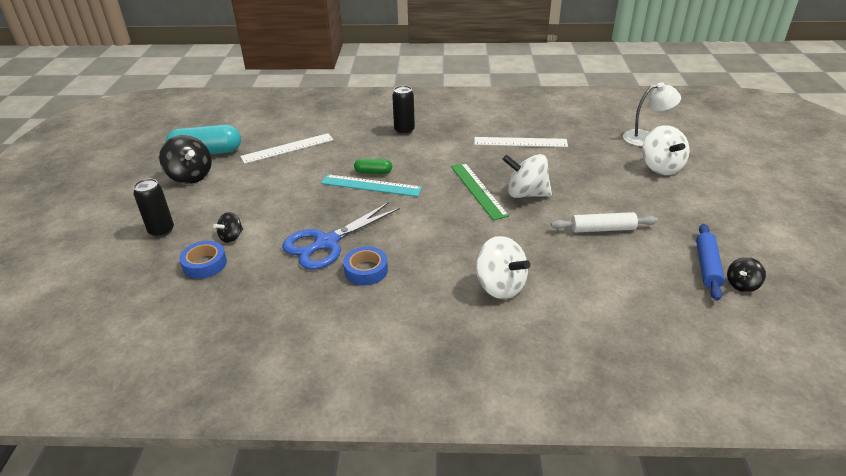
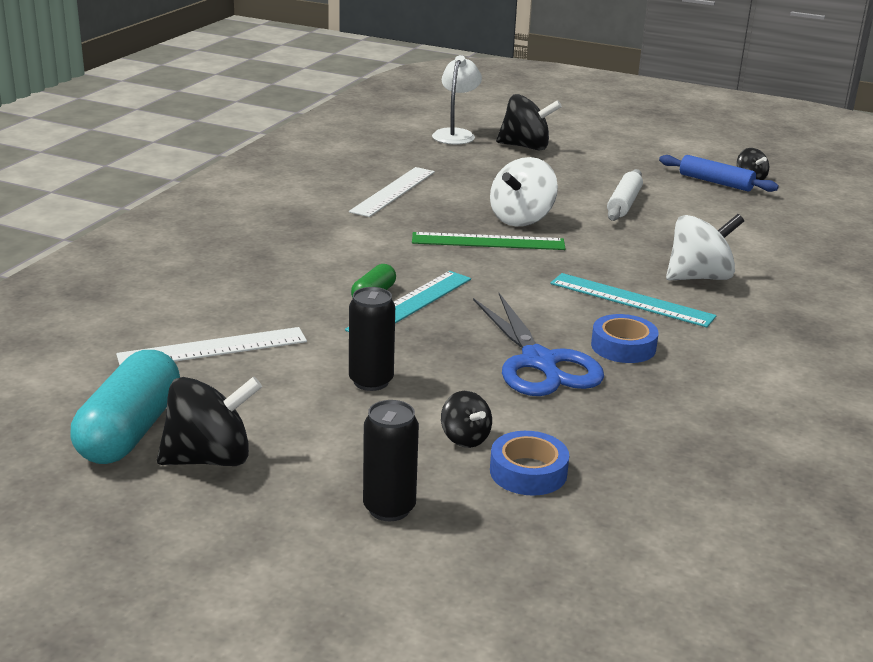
camera: 70 degrees left, 10 degrees down
(287, 148) = (213, 348): white ruler -> white ruler turned 75 degrees clockwise
(404, 130) = (269, 249): black can -> black can (371, 381)
(437, 262) = (631, 300): none -> turquoise ruler
(661, 167) = (525, 147): white spinning top -> black spinning top

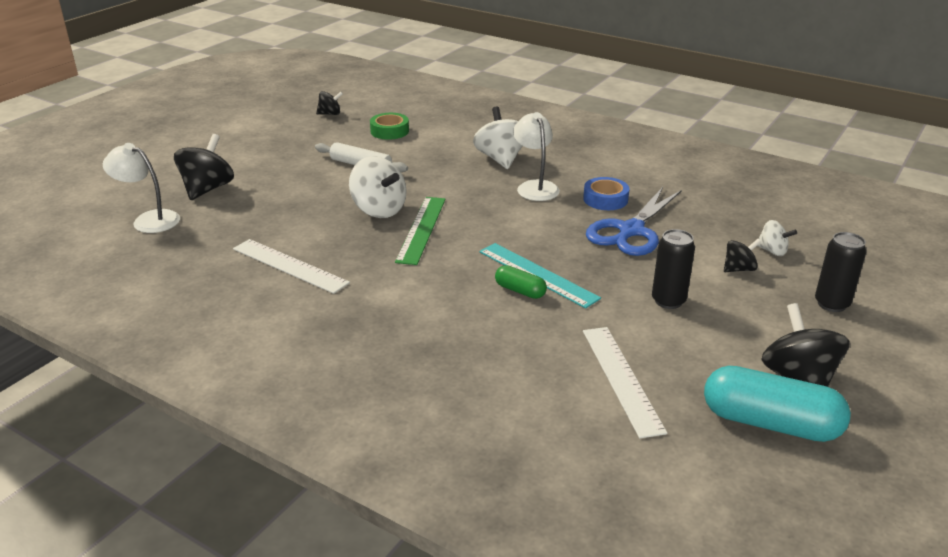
camera: 80 degrees left, 5 degrees up
(528, 472) = (772, 251): blue tape -> white spinning top
(540, 362) = (631, 231): blue scissors -> blue scissors turned 135 degrees clockwise
(631, 300) = (535, 187): turquoise ruler -> white lamp
(715, 182) = (331, 126): blue rolling pin -> none
(729, 211) = (389, 131): none -> green tape

